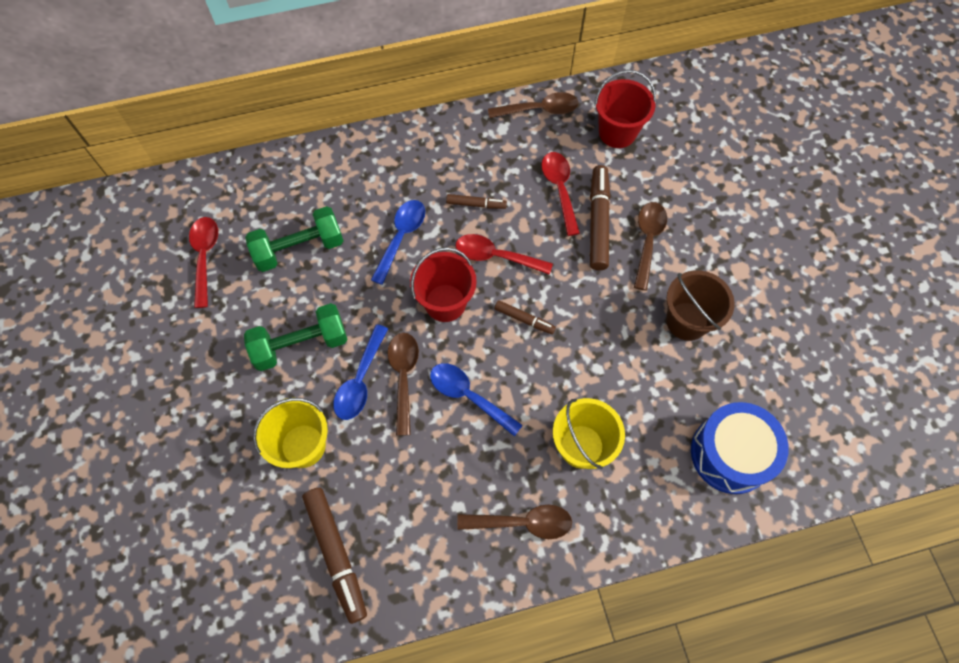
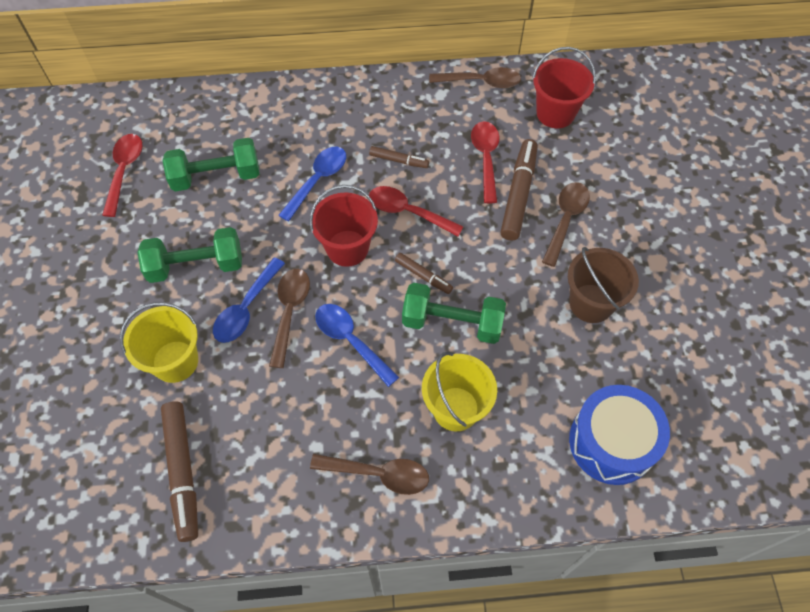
camera: 10 degrees right, 5 degrees down
(561, 362) = (452, 323): none -> green dumbbell

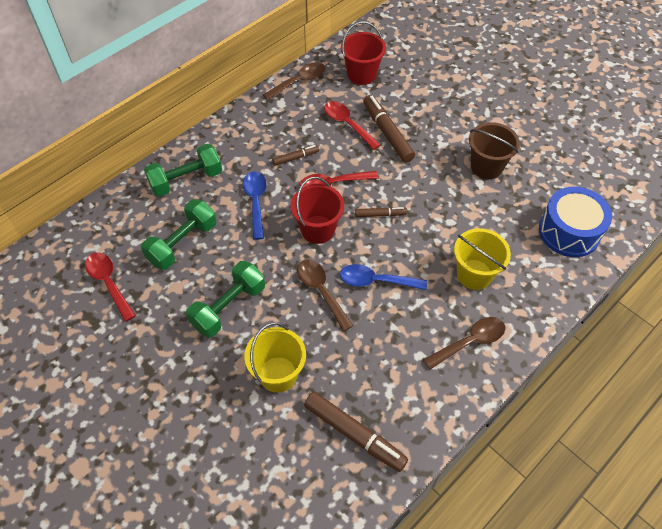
camera: 40 degrees left, 5 degrees down
(246, 308) = (291, 309): blue spoon -> none
(452, 323) = (424, 229): green dumbbell -> green dumbbell (186, 180)
(565, 220) = (427, 130): brown spoon -> none

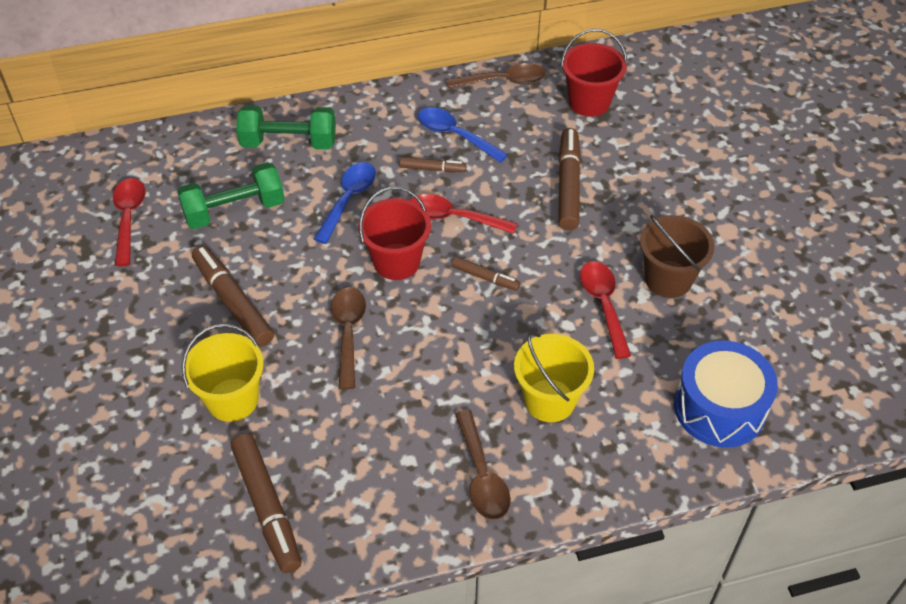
camera: 30 degrees right, 5 degrees down
(228, 307) = (233, 302): green dumbbell -> brown marker
(347, 124) = (525, 155): red spoon -> red spoon (603, 305)
(376, 281) = (421, 351): blue spoon -> blue spoon (455, 135)
(470, 342) = (482, 475): brown spoon -> brown spoon turned 75 degrees clockwise

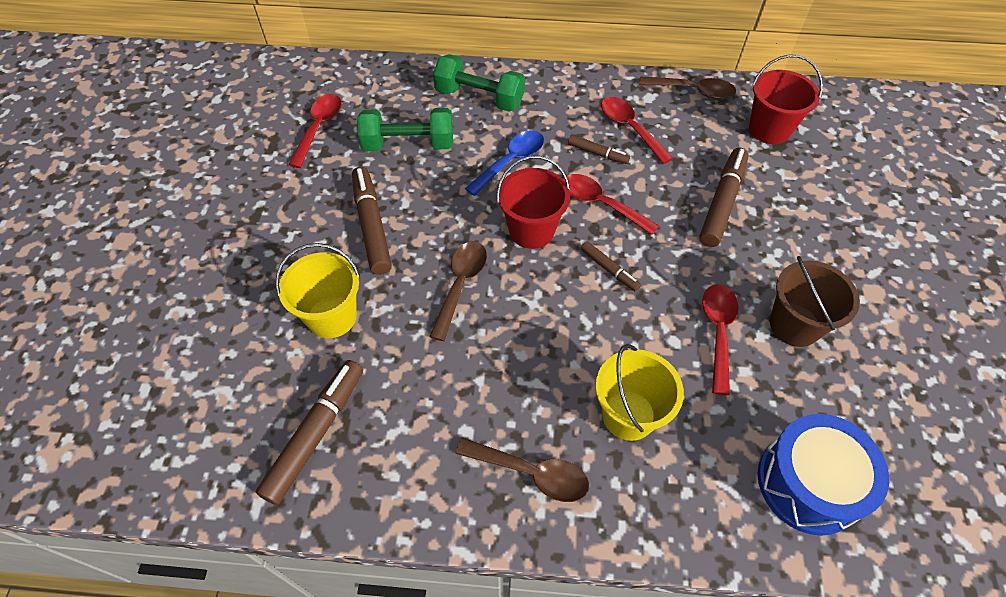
camera: 20 degrees right, 5 degrees up
(267, 507) = (316, 434): brown marker -> brown marker turned 150 degrees counterclockwise
(455, 135) = (630, 128): blue spoon -> red spoon
(482, 475) = (531, 473): brown spoon -> brown spoon turned 75 degrees counterclockwise

